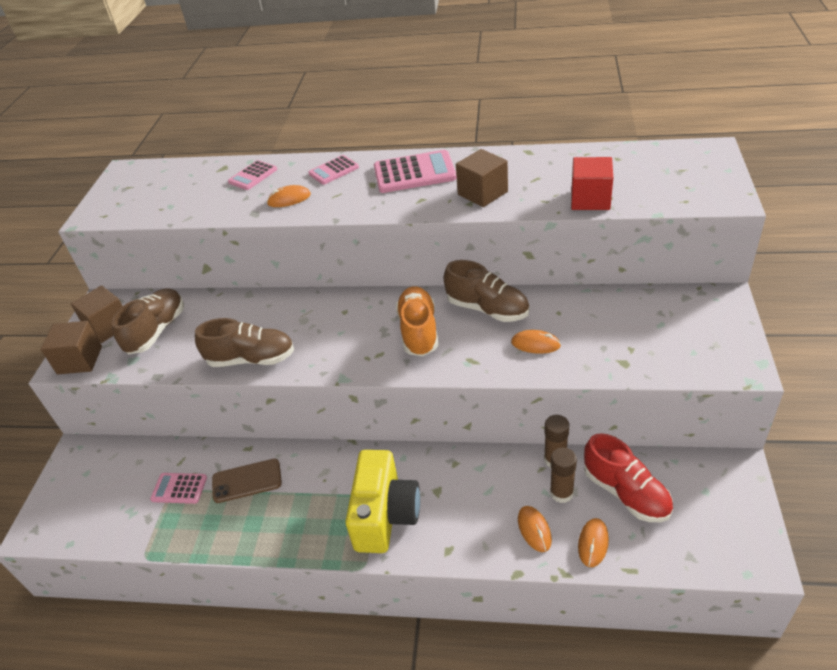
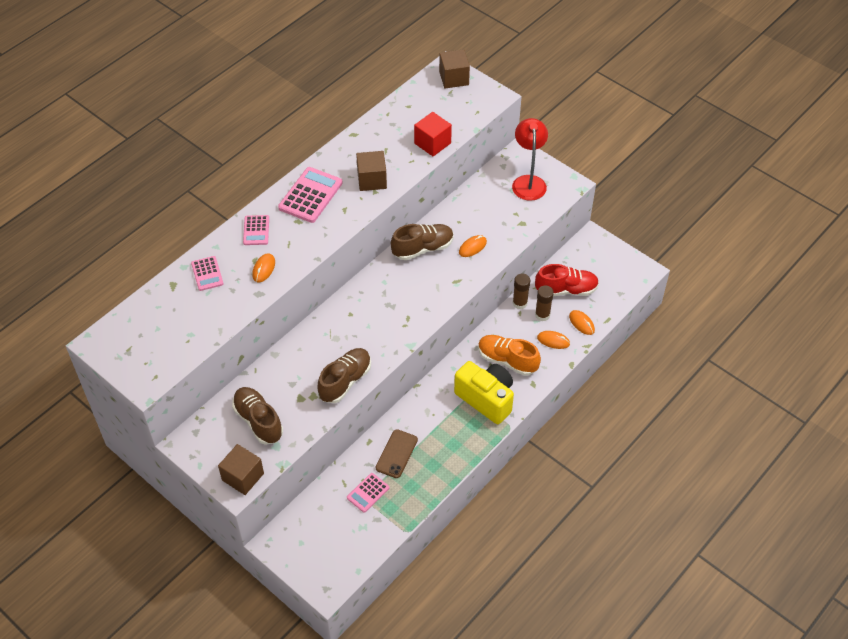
camera: 60 degrees left, 10 degrees up
(108, 326) = (220, 448): brown cube -> brown cube (454, 78)
(418, 331) = (407, 289): orange shoe -> orange shoe (507, 360)
(693, 330) = (528, 182): none -> red lamp

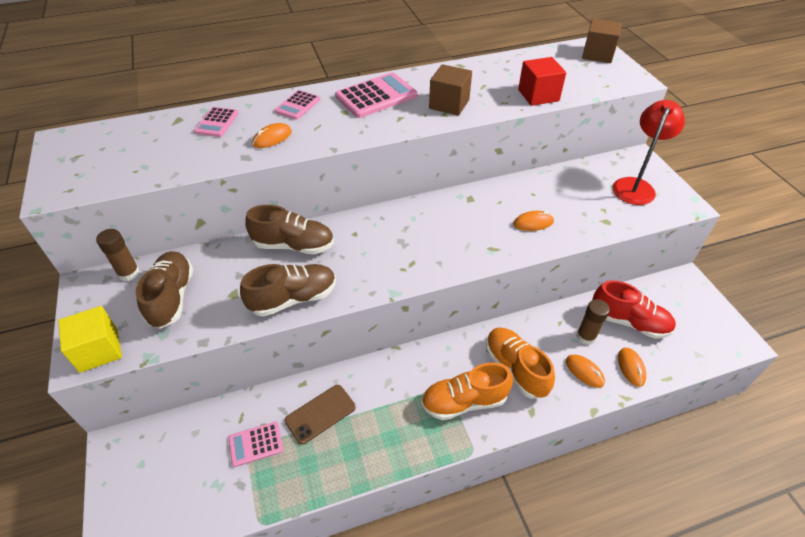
camera: 30 degrees right, 5 degrees down
(243, 477) = (99, 350): brown cube -> yellow cube
(423, 248) = (476, 203): brown shoe -> brown shoe (294, 245)
(486, 399) = (464, 401): yellow camera -> orange shoe
(520, 303) = (565, 312): brown glue stick -> brown glue stick (129, 273)

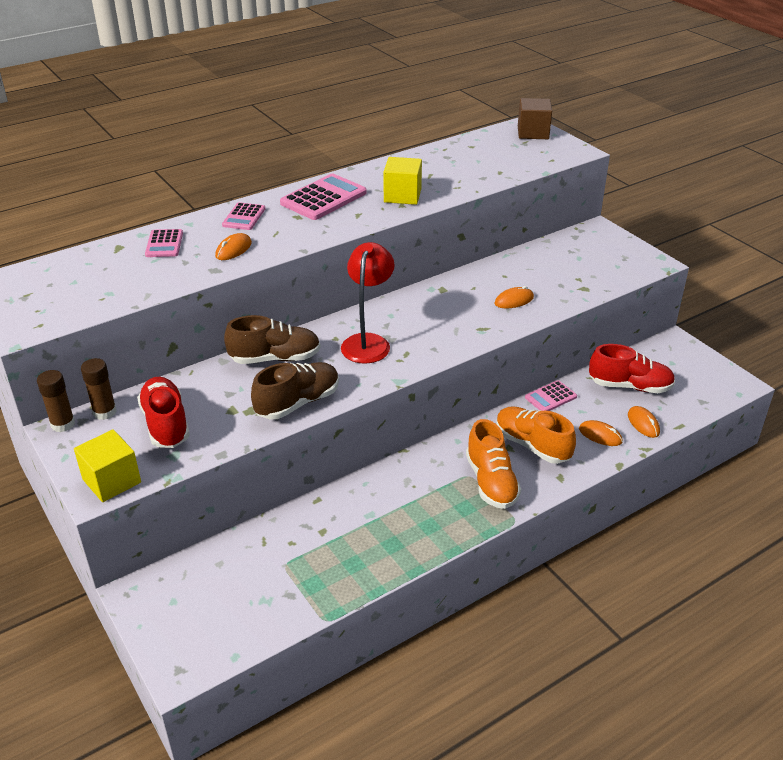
camera: 15 degrees left, 10 degrees down
(172, 297) = (166, 424): brown shoe -> red shoe
(256, 444) = (291, 559): pink calculator -> pink calculator (550, 397)
(320, 414) = (348, 521): brown phone -> none
(449, 104) = (402, 195): brown cube -> yellow cube
(464, 401) = (491, 482): orange shoe -> orange shoe turned 75 degrees counterclockwise
(538, 95) = (488, 177): red cube -> none
(586, 336) = (592, 406): brown glue stick -> brown glue stick (63, 424)
(635, 186) = (602, 254): red lamp -> red lamp (368, 342)

